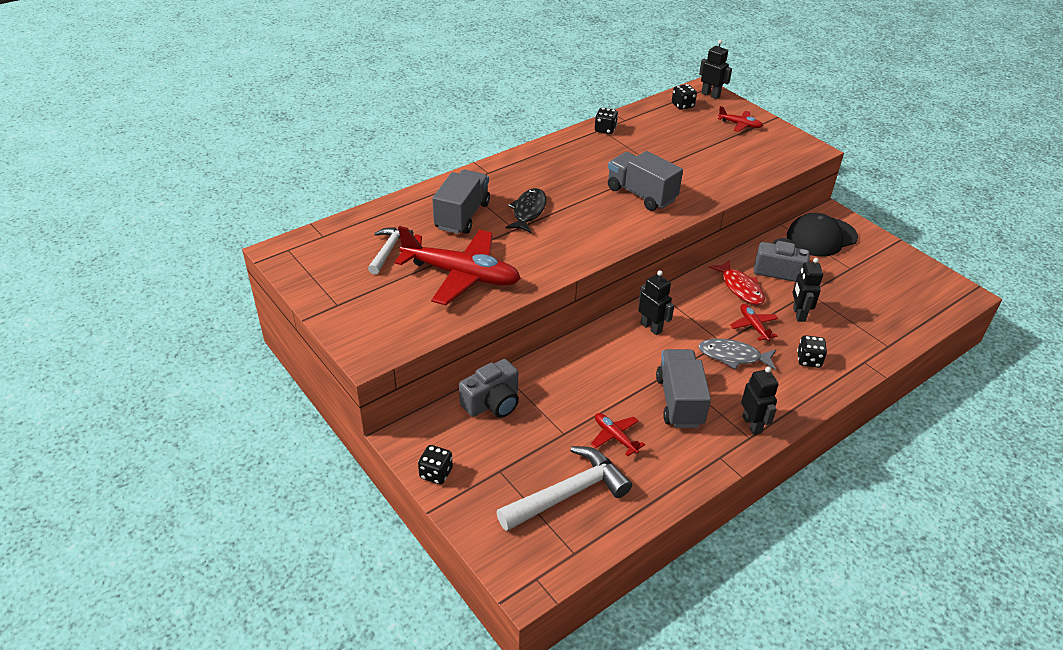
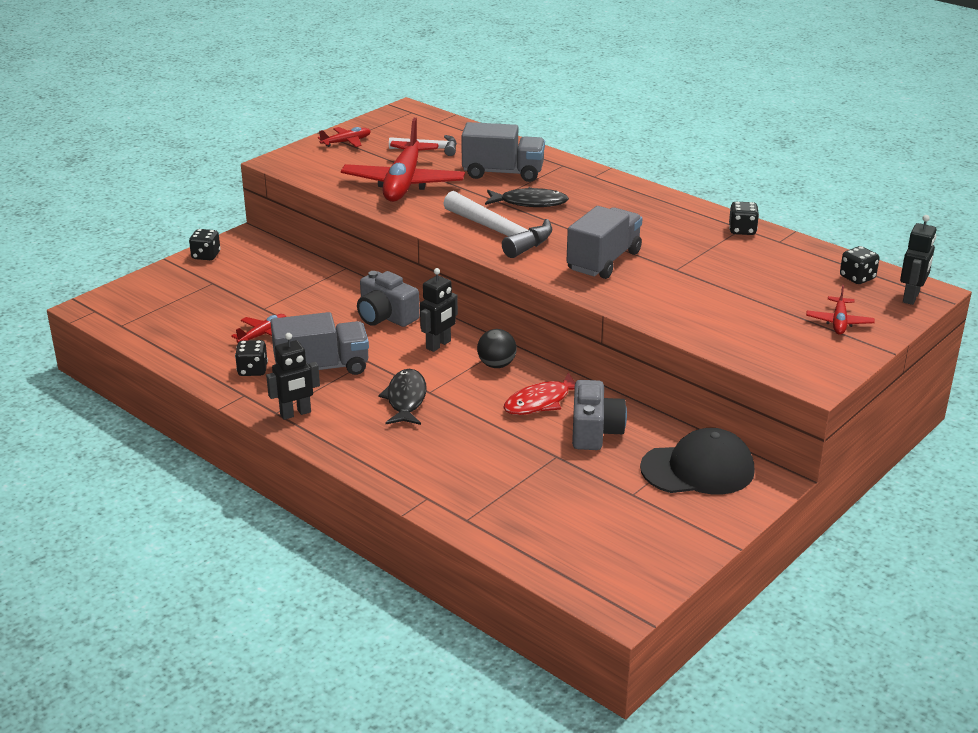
camera: 80 degrees right, 10 degrees down
(492, 402) = (297, 270): grey camera -> grey camera (385, 316)
(568, 493) = (188, 317): white hammer -> white hammer (500, 233)
(686, 301) = (496, 365): none -> black ball
(733, 356) = (406, 399): grey fish -> black fish
(753, 326) = (468, 413): red plane -> red plane (346, 142)
(798, 314) = (505, 447): black robot -> none
(808, 360) = (416, 453): black dice -> black dice (252, 370)
(821, 237) = (698, 469): black cap -> black cap turned 120 degrees clockwise

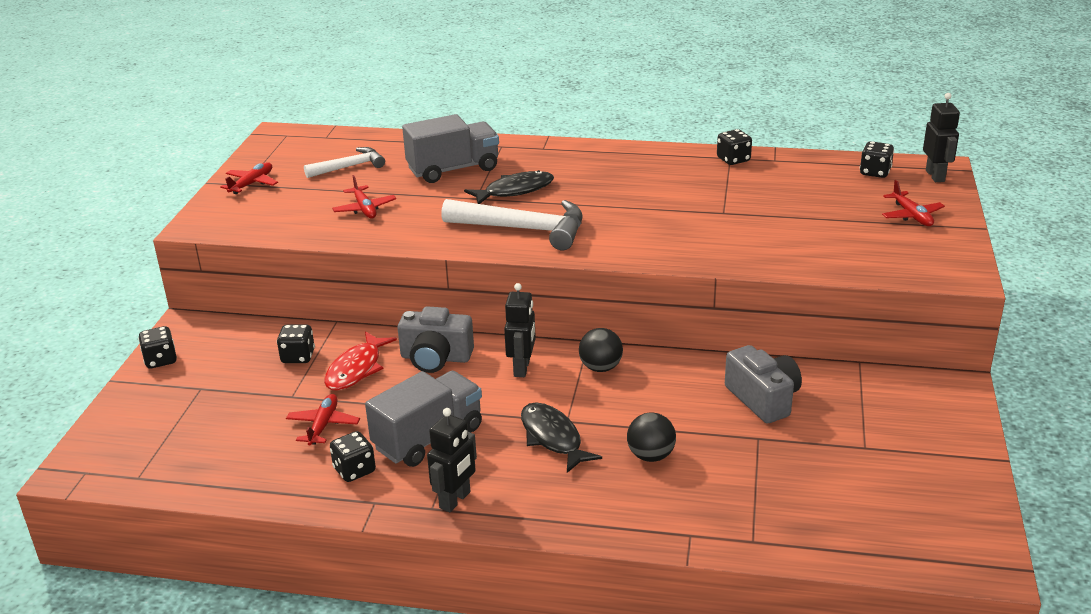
camera: 30 degrees left, 0 degrees up
(294, 283) = (298, 357): none -> black dice
(403, 183) = (364, 209): red plane -> red plane, size x0.45
(461, 437) = (651, 456): none -> black ball
(541, 402) = (683, 389): red fish -> red fish (356, 369)
(603, 261) = (652, 225): grey truck -> none
(698, 469) = (889, 399): black cap -> none

